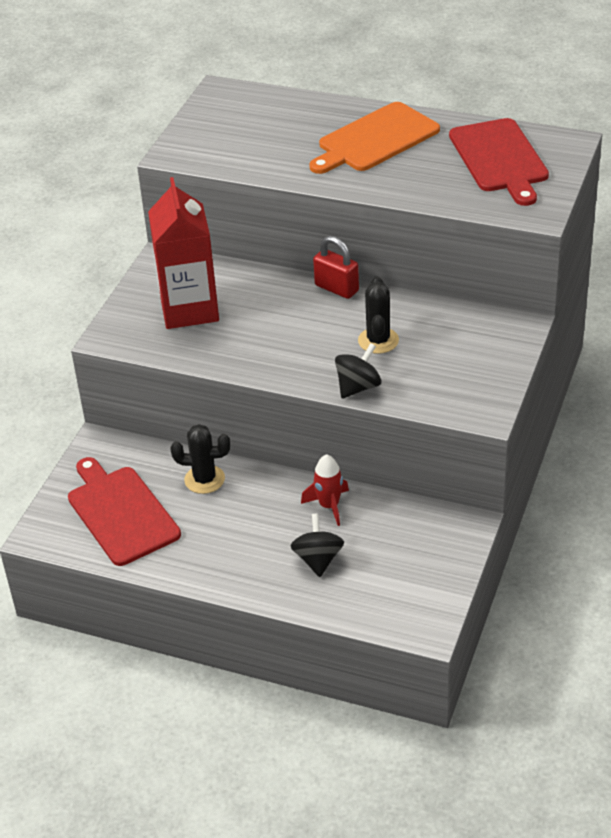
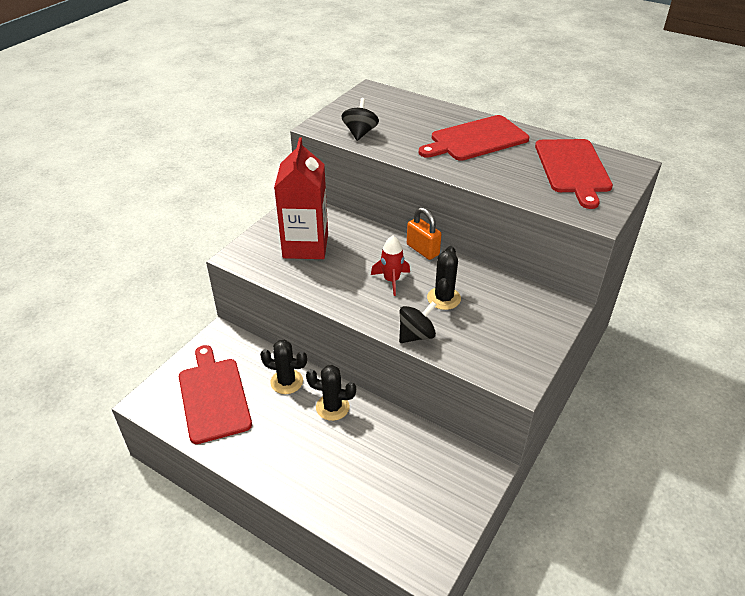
camera: 10 degrees right, 0 degrees up
(270, 496) = (332, 407): none -> black cactus
(318, 559) = (353, 475): black spinning top -> black spinning top (360, 133)
(329, 506) = (376, 426): red rocket -> red rocket (391, 280)
(336, 288) = (422, 250): red padlock -> orange padlock
(375, 139) = (476, 139): orange cutting board -> red cutting board

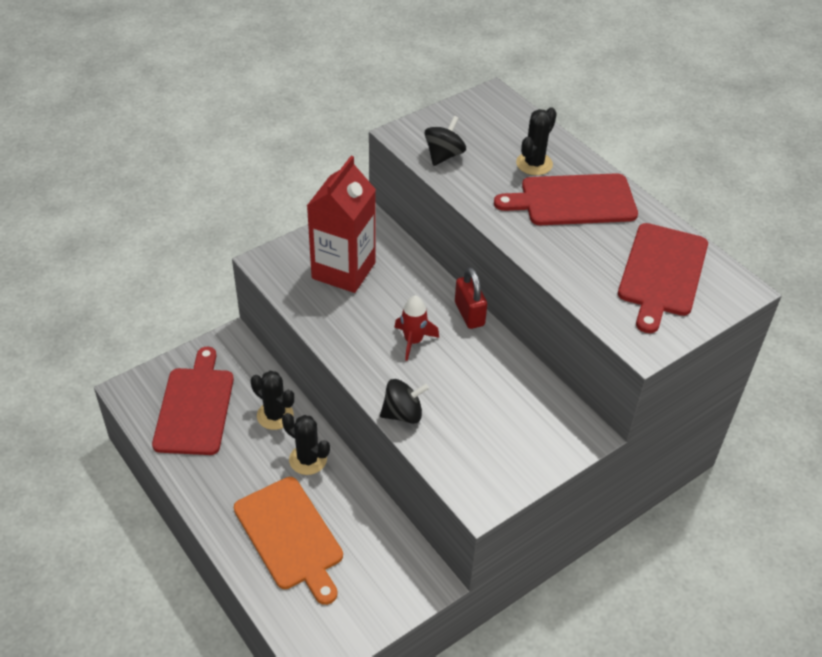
camera: 20 degrees right, 5 degrees up
(350, 474) = (290, 536): none -> orange cutting board
(422, 250) = (469, 314): orange padlock -> red padlock
(443, 298) = (458, 380): black cactus -> black cactus (534, 164)

